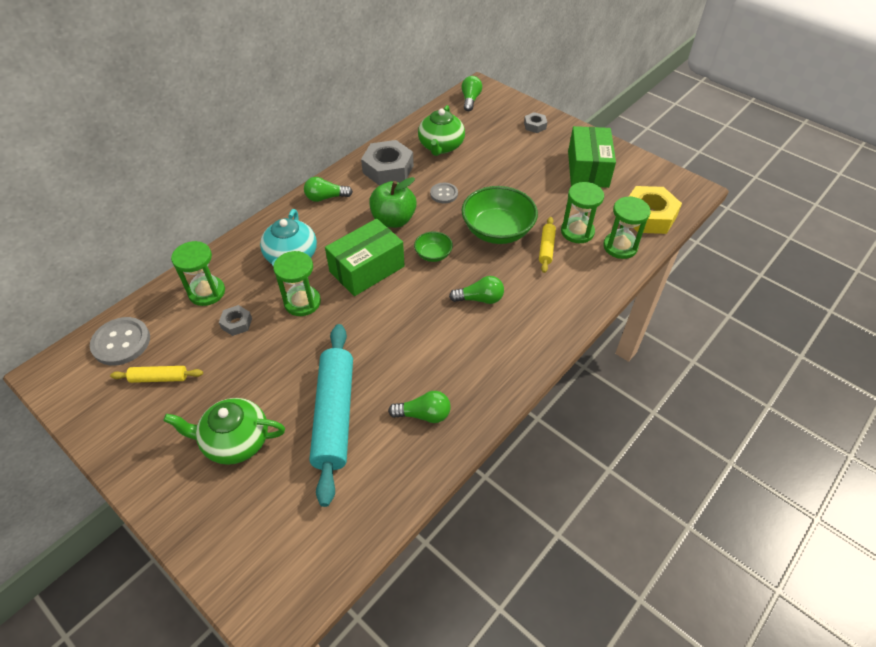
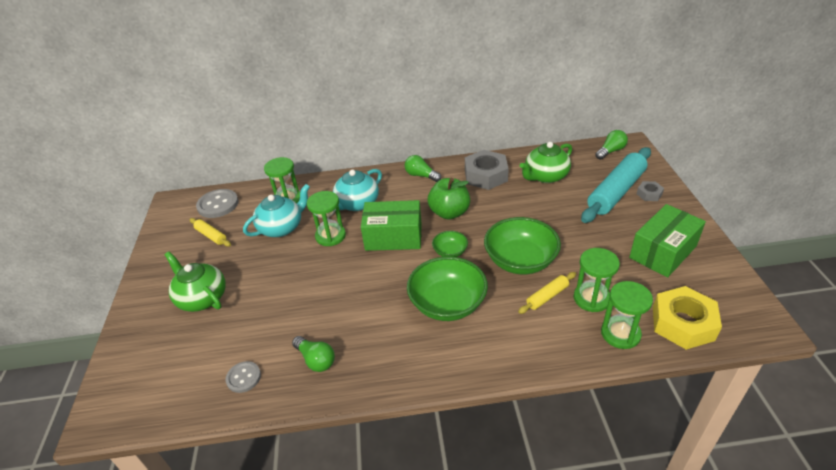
camera: 45 degrees right, 10 degrees down
(236, 323) = (282, 227): grey nut -> turquoise teapot
(334, 415) = (266, 321): turquoise rolling pin -> turquoise rolling pin (616, 192)
(444, 194) = (508, 212): grey button -> grey button (243, 377)
(480, 299) = (447, 304): green light bulb -> green bowl

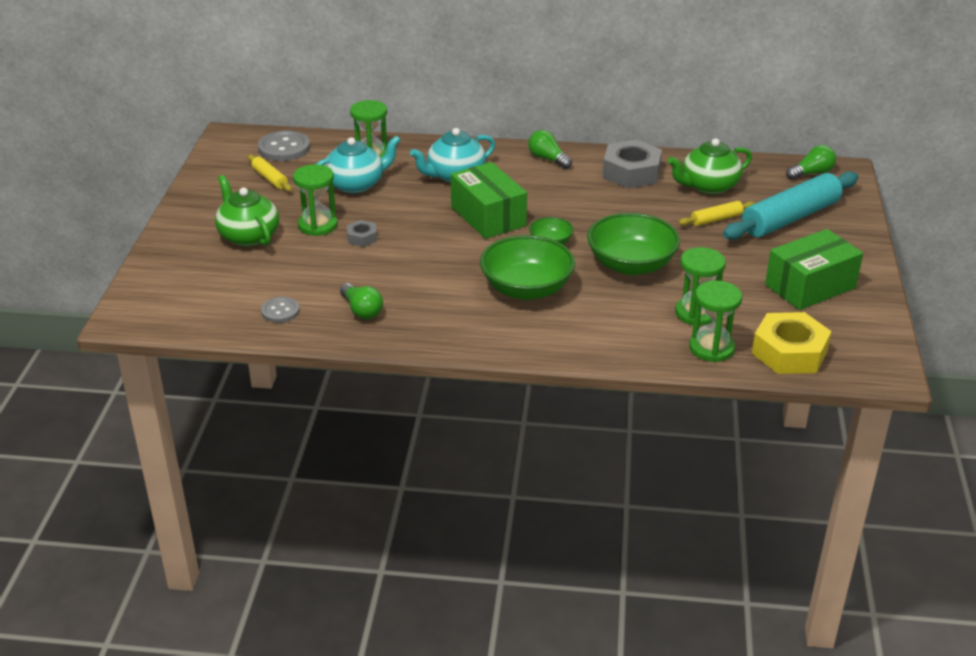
camera: 10 degrees right, 5 degrees down
(330, 236) = (412, 203): green hourglass -> green hourglass (318, 225)
(393, 237) = (488, 216): green box -> green box turned 45 degrees clockwise
(449, 213) = (567, 204): green apple -> none
(547, 296) = (645, 302): yellow rolling pin -> yellow rolling pin (716, 219)
(649, 194) = (832, 227): grey nut -> grey nut (362, 238)

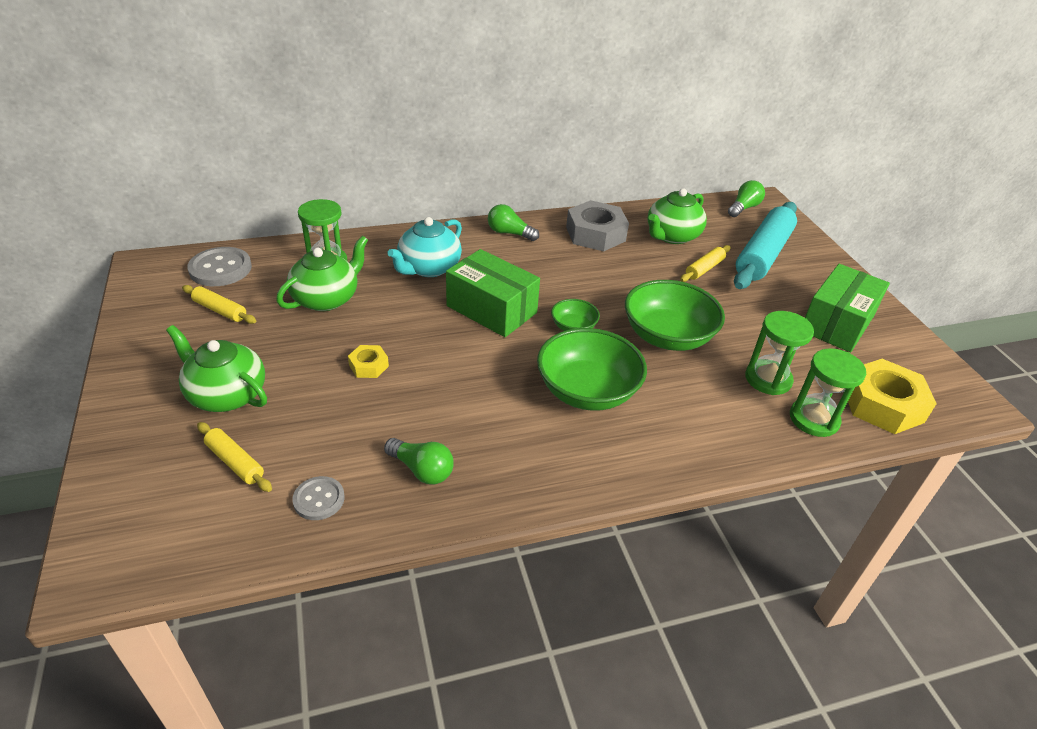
camera: 25 degrees left, 5 degrees up
(235, 278) = (235, 462): none -> yellow rolling pin
(318, 225) = (307, 361): green hourglass -> none
(356, 184) = (326, 299): turquoise teapot -> green teapot
(362, 238) = (369, 366): grey nut -> yellow nut

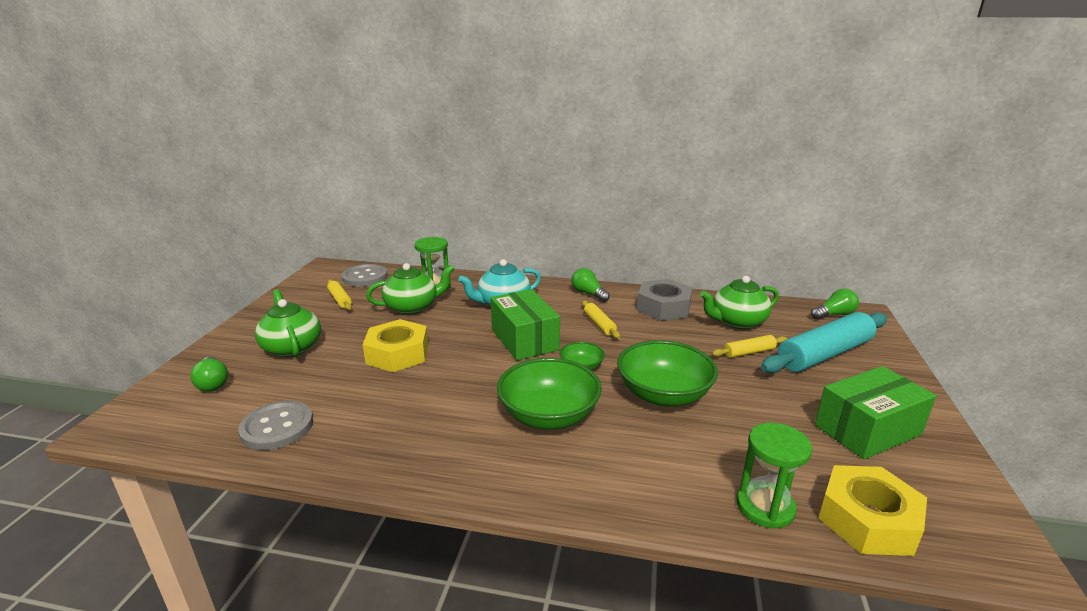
camera: 30 degrees right, 15 degrees down
(235, 462) = (254, 388): yellow rolling pin -> yellow rolling pin (599, 324)
(319, 499) = (277, 427): grey button -> grey button, size x1.65
(369, 366) = (397, 354): yellow nut -> yellow nut, size x2.04
(422, 470) = (364, 431): green light bulb -> green light bulb (213, 383)
(768, 379) = (740, 456): green hourglass -> none

